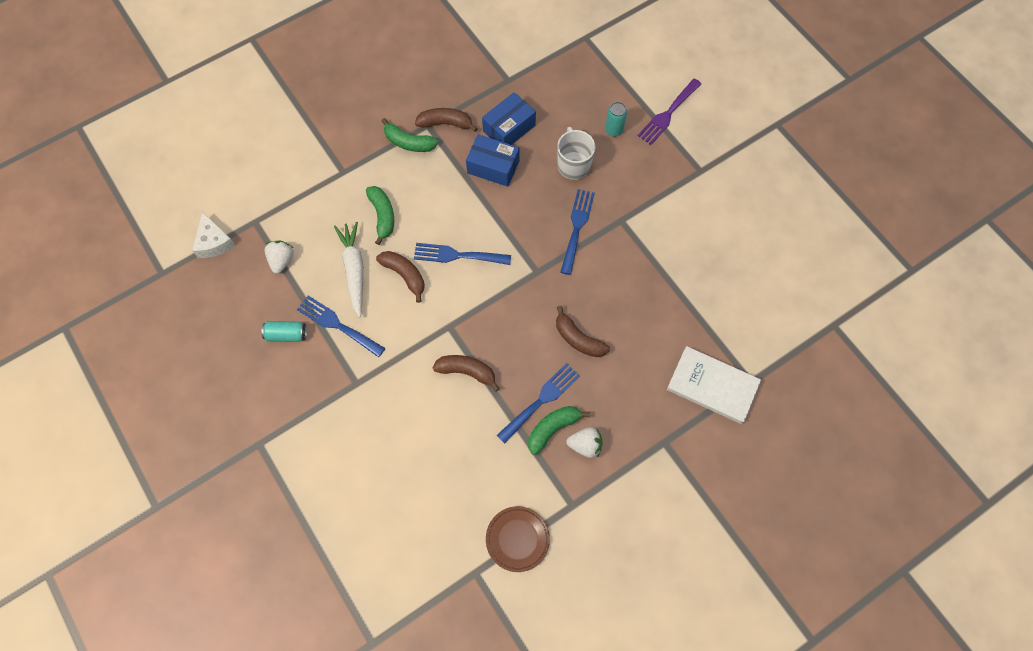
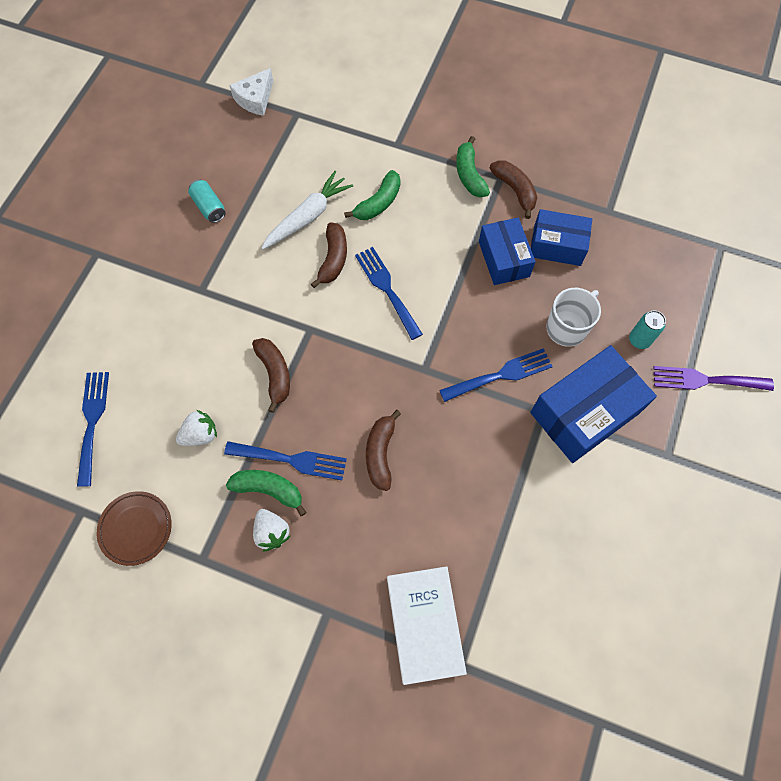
camera: 55 degrees right, 0 degrees up
(282, 260) = (275, 157): white strawberry -> white strawberry (200, 434)
(337, 325) = (246, 239): blue fork -> blue fork (92, 422)
(639, 197) = (584, 412): none -> blue box

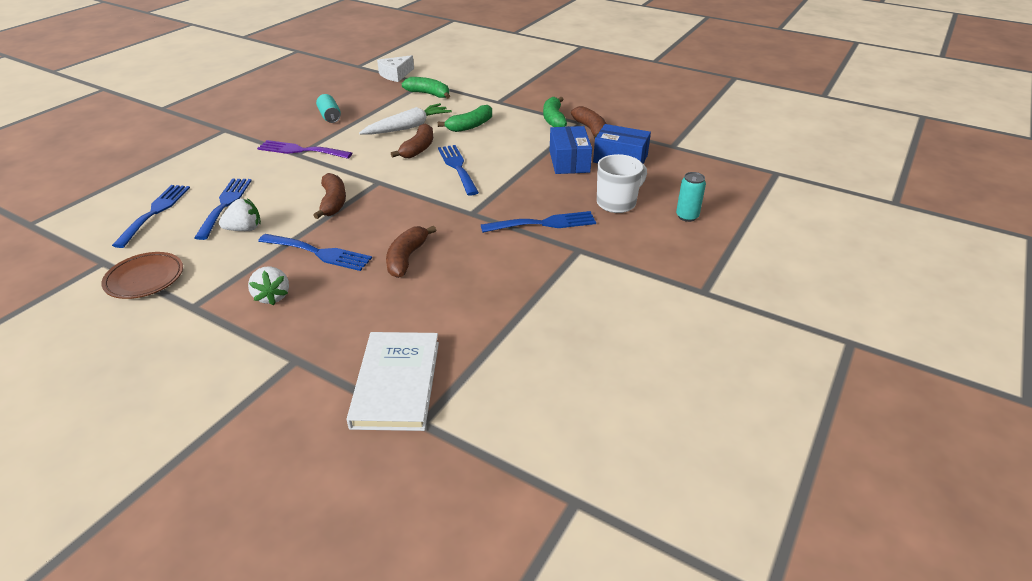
camera: 10 degrees right, 30 degrees down
(161, 397) = (225, 205): none -> blue fork
(269, 490) = (286, 269): green banana -> green banana (428, 94)
(584, 412) = (621, 254): blue box -> none
(705, 380) = (752, 247): purple fork -> purple fork (300, 150)

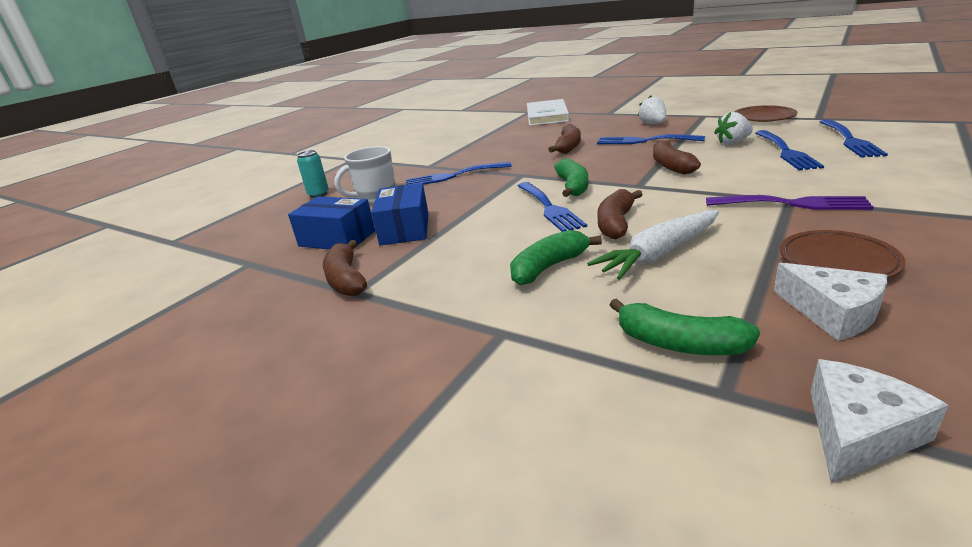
camera: 175 degrees left, 10 degrees down
(330, 116) = (837, 261): turquoise can -> brown plate
(361, 99) = (832, 312): none -> white cheese
(553, 119) = (399, 295): green banana -> green banana (573, 187)

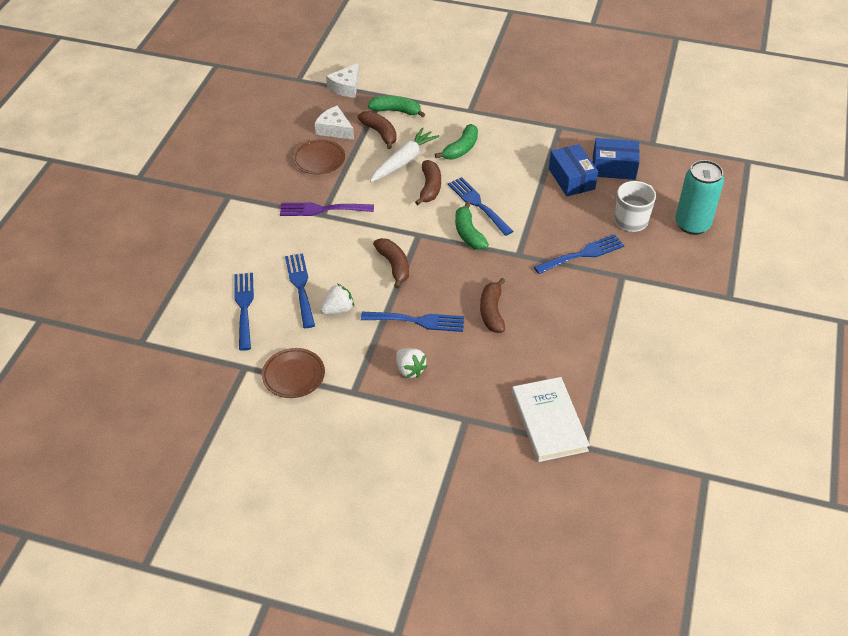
camera: 160 degrees right, 20 degrees up
(318, 194) = (692, 224): turquoise can -> turquoise can, size x1.88
(346, 279) = (573, 134): brown banana -> brown banana (380, 133)

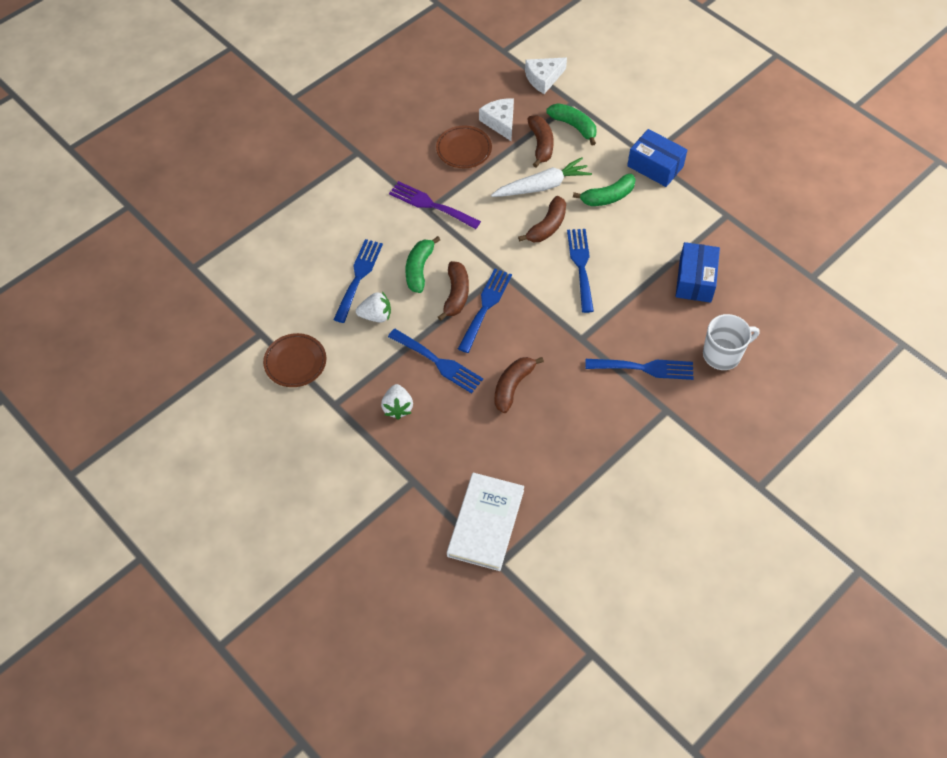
camera: 30 degrees right, 10 degrees up
(244, 307) = (297, 274): blue fork -> blue fork (485, 307)
(468, 233) = (549, 293): green banana -> green banana (419, 269)
(614, 168) = (749, 287): blue box -> blue box (655, 166)
(692, 224) = (783, 388): turquoise can -> none

